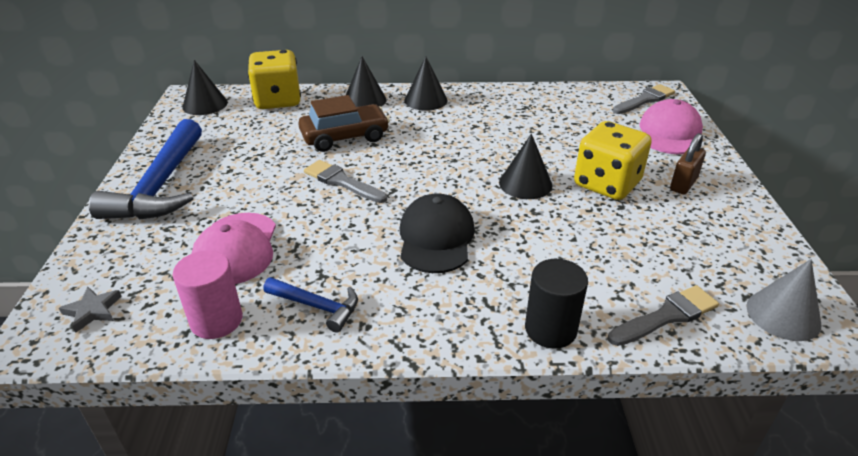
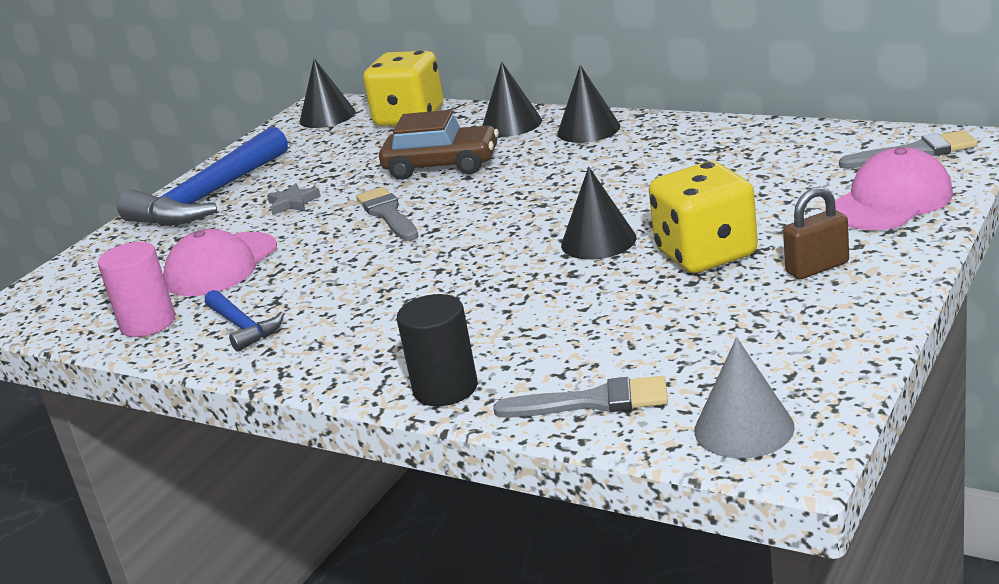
camera: 35 degrees right, 10 degrees down
(93, 311) = (61, 298): grey star -> grey star (293, 203)
(436, 238) = (426, 284): black cap -> none

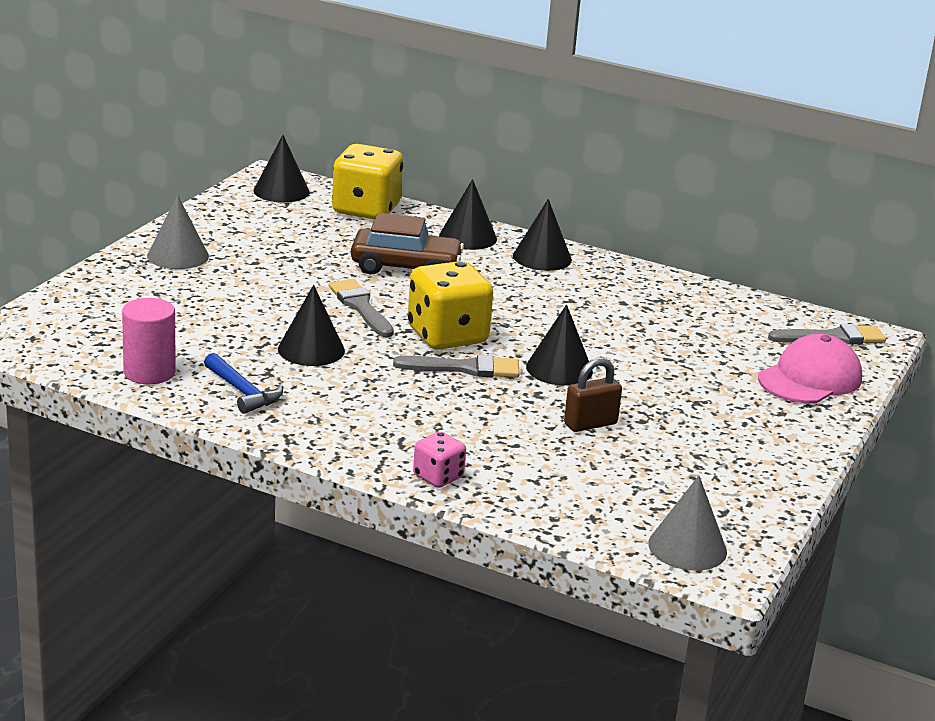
camera: 10 degrees left, 0 degrees up
(209, 197) = (178, 256): blue hammer -> grey cone
(221, 265) = (207, 328): pink cap -> none
(293, 203) = (265, 278): grey star -> none
(326, 268) = (311, 350): none -> black cone
(445, 389) = (438, 477): black cylinder -> pink dice
(593, 402) = (564, 507): grey brush -> grey brush (465, 368)
(706, 254) = (654, 398): yellow dice -> yellow dice (447, 336)
(817, 268) = (747, 426): brown padlock -> brown padlock (590, 424)

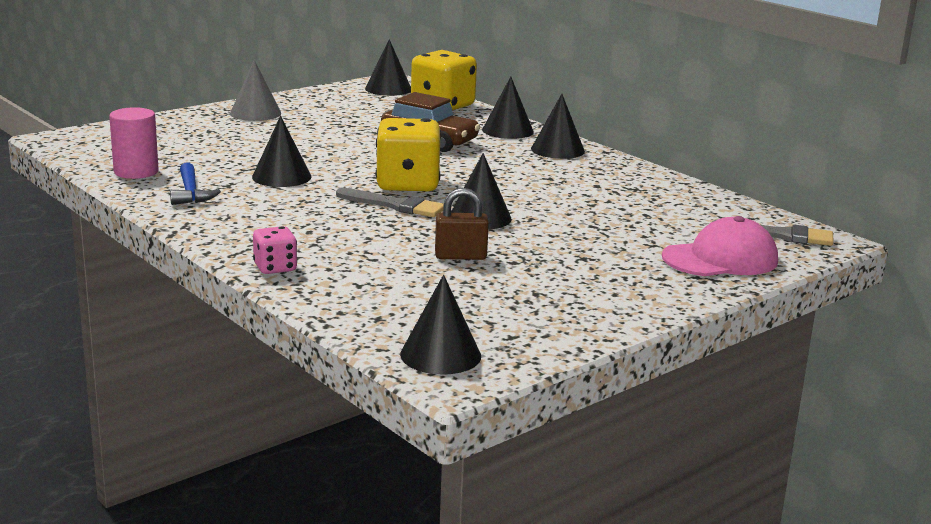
camera: 25 degrees right, 5 degrees down
(360, 307) = (358, 158): grey brush -> none
(687, 547) = (440, 355): grey cone -> black cone

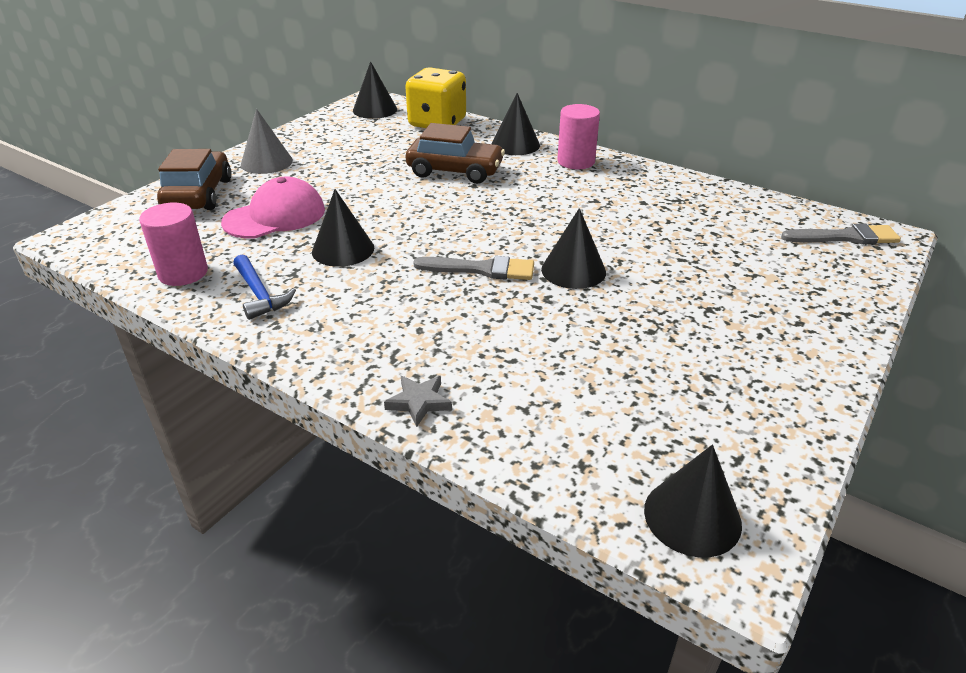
camera: 15 degrees left, 15 degrees up
(180, 126) = (198, 194): none -> brown car
(275, 268) = (419, 402): pink dice -> grey star
(407, 184) = (473, 235): yellow dice -> none
(460, 256) = (595, 335): brown padlock -> none
(557, 150) = (576, 161): black cone -> pink cylinder
(720, 259) = (826, 282): pink cap -> pink cap (275, 216)

